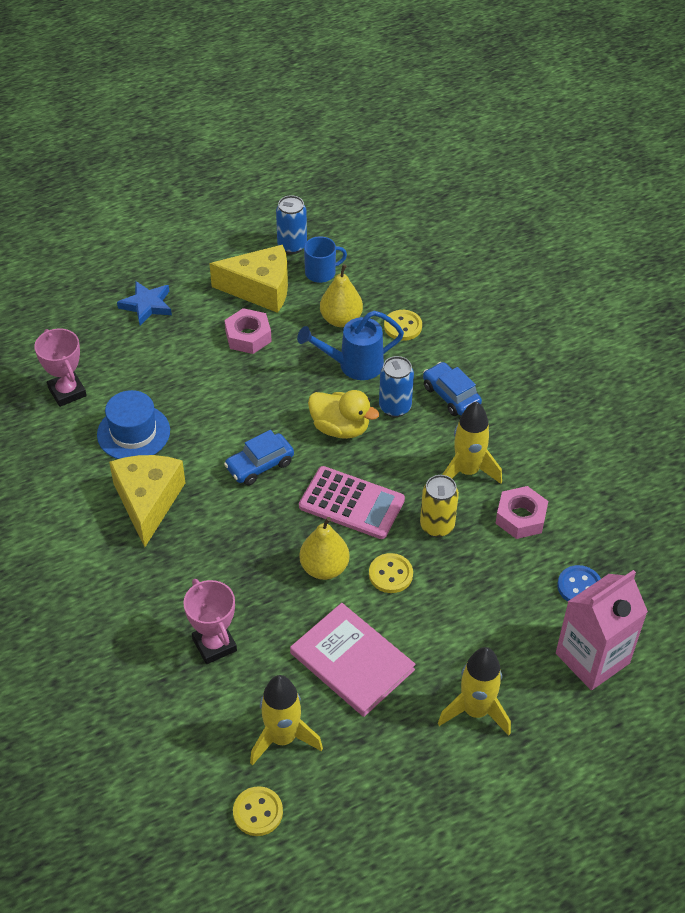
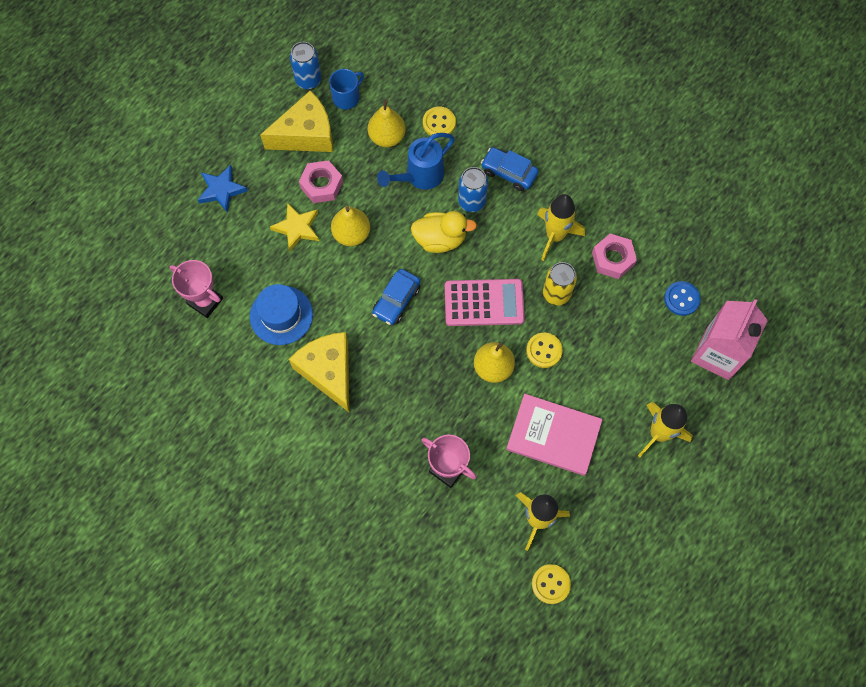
camera: 25 degrees left, 20 degrees up
(199, 364) = (297, 228): none -> yellow star
(251, 389) = (351, 234): none -> yellow pear

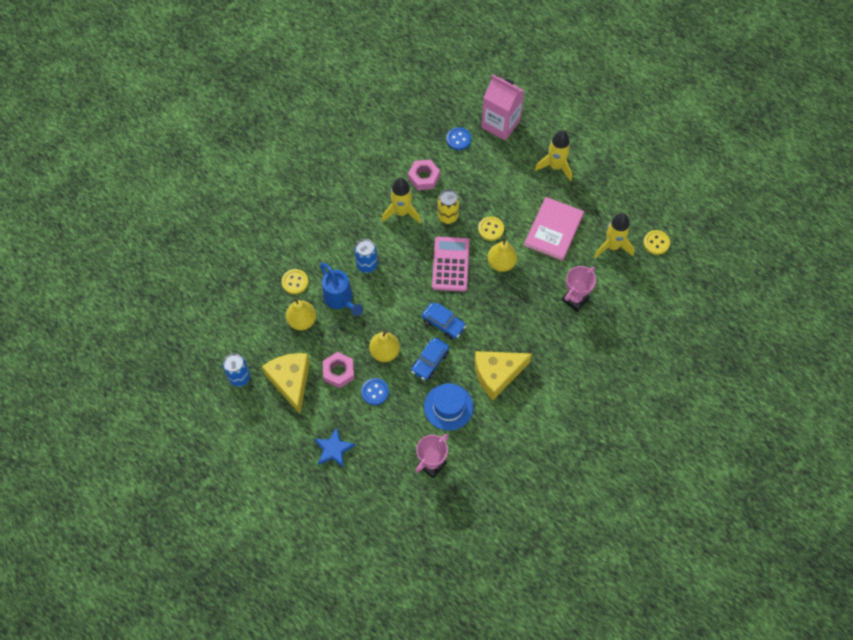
camera: 85 degrees left, 5 degrees down
(297, 228) = (375, 392): yellow star -> blue button
(347, 97) = (261, 348): blue mug -> none
(440, 239) = (396, 289): yellow duck -> none
(509, 172) = (345, 237): blue car -> blue car (430, 361)

